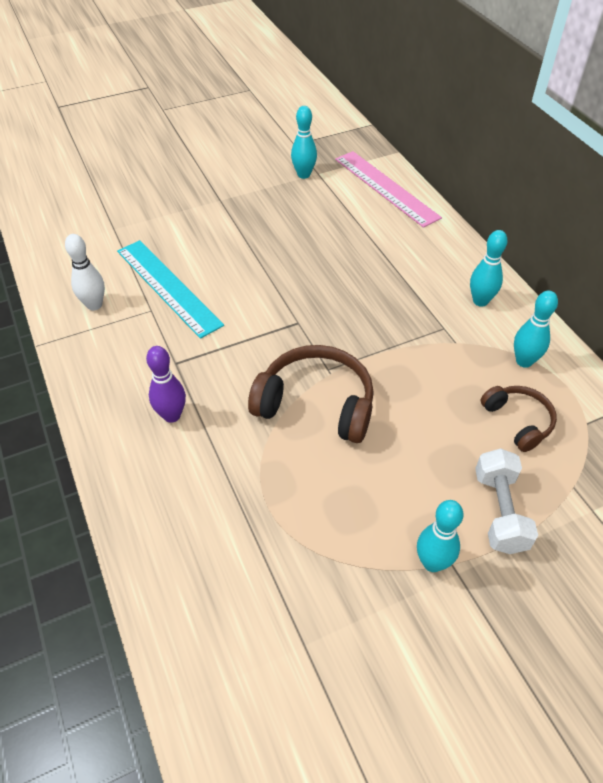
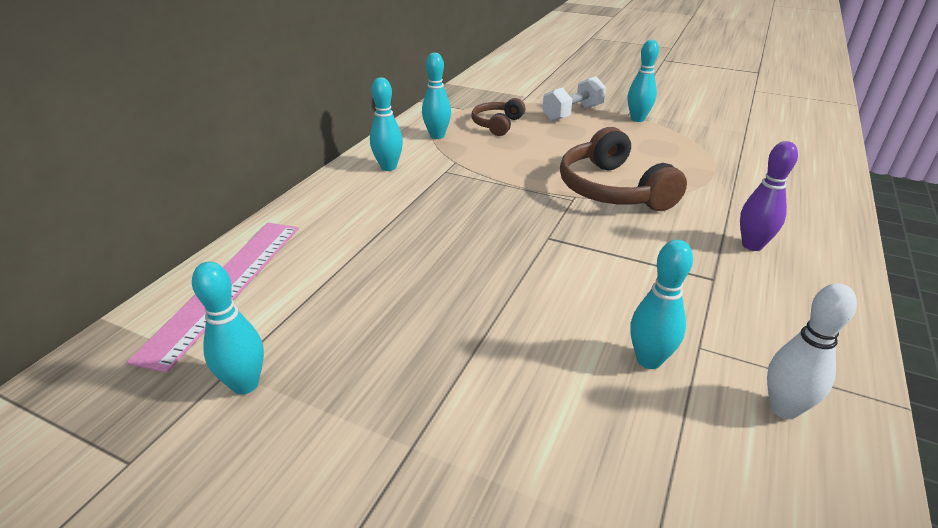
camera: 130 degrees left, 15 degrees down
(168, 287) = (649, 360): turquoise ruler -> turquoise bowling pin

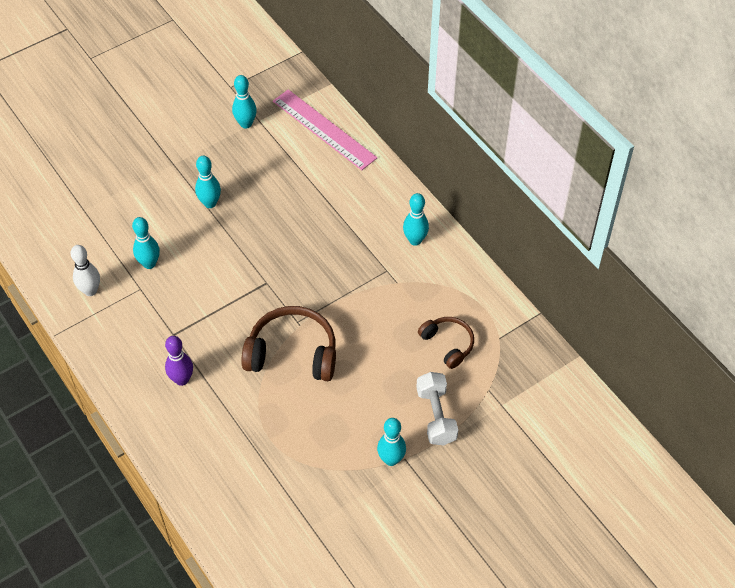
camera: 120 degrees right, 20 degrees up
(437, 136) = (451, 292): turquoise bowling pin -> turquoise bowling pin (210, 203)

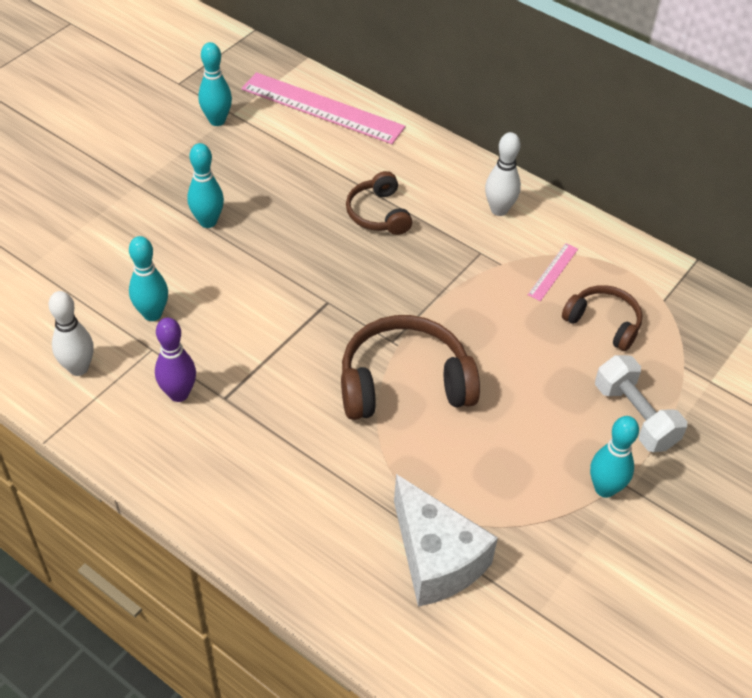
camera: 20 degrees left, 5 degrees down
(182, 379) = (262, 456): purple bowling pin -> purple bowling pin (179, 394)
(262, 475) = (436, 559): none -> white cheese
(328, 224) = (378, 214): none -> brown headphones
(415, 240) = (499, 210): turquoise bowling pin -> white bowling pin
(431, 297) = (553, 272): none -> pink ruler

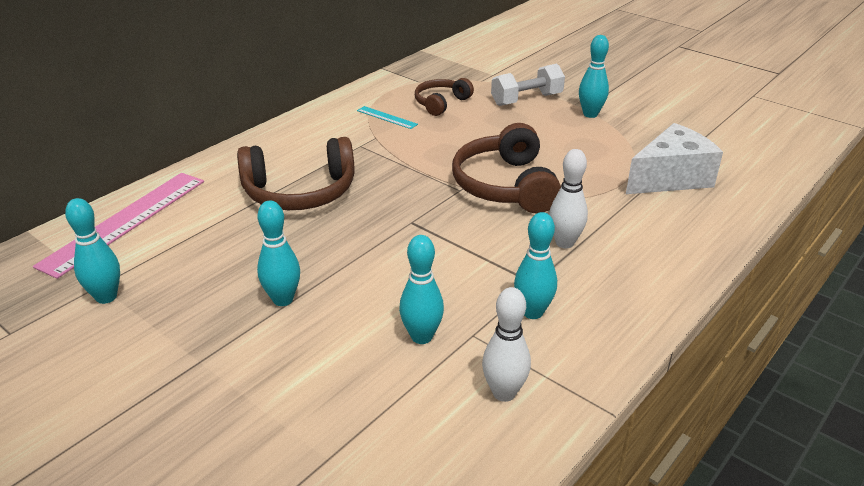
camera: 85 degrees left, 15 degrees down
(179, 394) = (532, 312): purple bowling pin -> turquoise bowling pin
(378, 214) = (300, 192): brown headphones -> brown headphones, size x1.70
(499, 210) = (311, 135): white bowling pin -> white bowling pin (564, 243)
(553, 272) = (387, 117): pink ruler -> turquoise ruler

